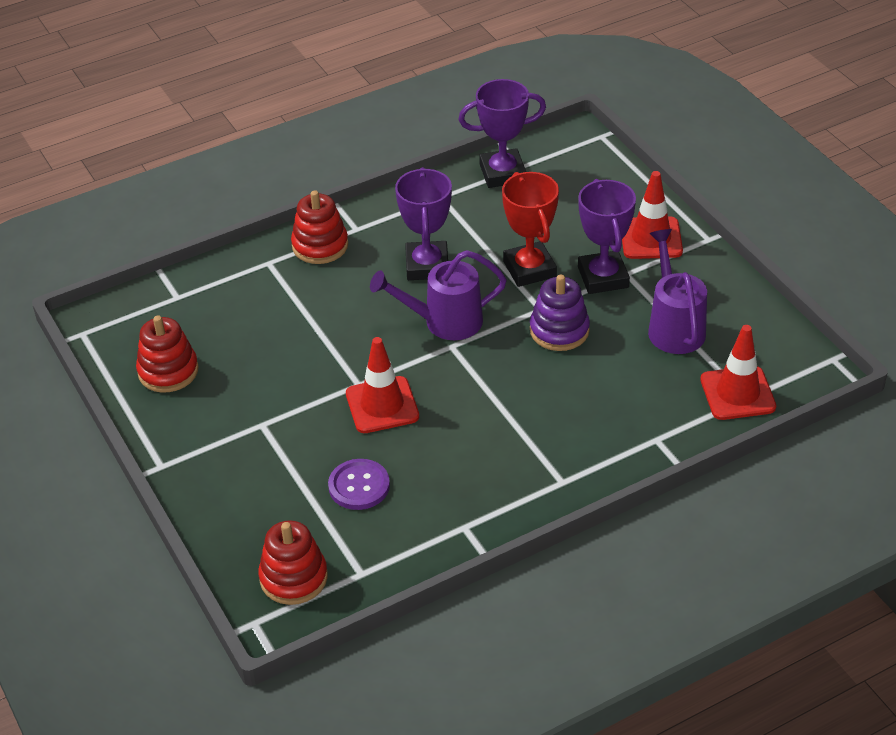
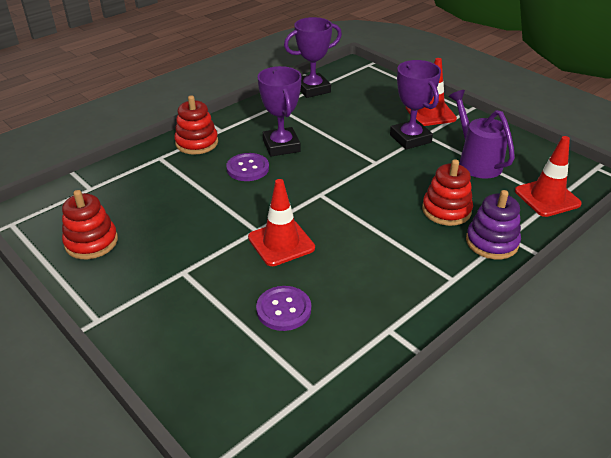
camera: 15 degrees left, 5 degrees down
(293, 578) = (249, 405): red stacking toy -> red stacking toy (446, 210)
(373, 295) = (248, 168): none -> purple button
(444, 322) = (308, 179): purple watering can -> none
(529, 269) = (356, 140): red trophy -> none
(559, 330) = (396, 174): purple stacking toy -> purple stacking toy (491, 242)

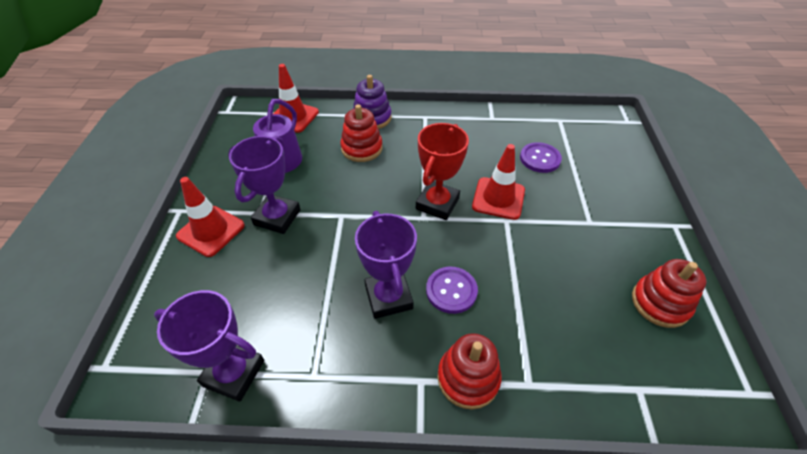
camera: 135 degrees left, 10 degrees up
(281, 146) = (388, 297): purple trophy -> purple trophy turned 45 degrees counterclockwise
(323, 209) = (437, 203): none -> red trophy

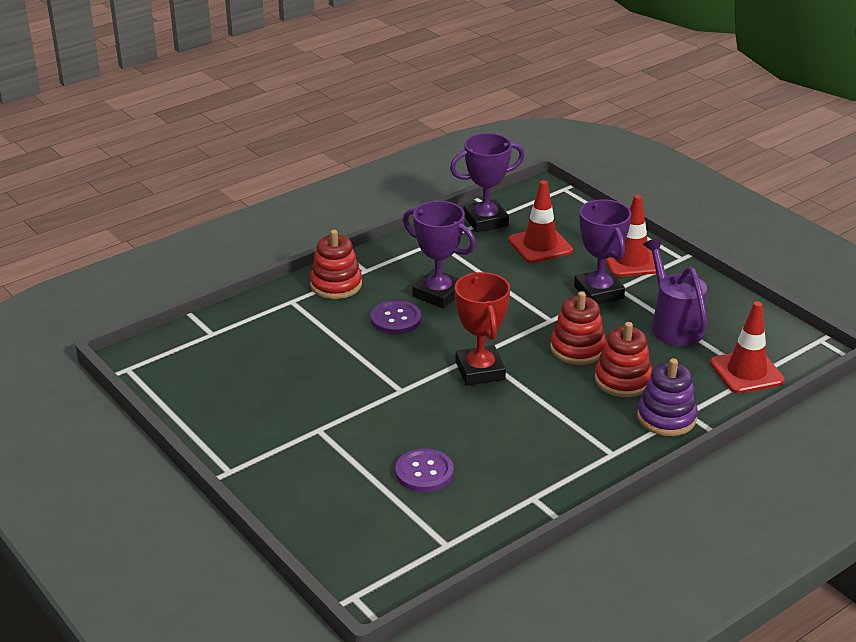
camera: 140 degrees right, 15 degrees down
(498, 198) = (427, 405): red traffic cone -> red traffic cone (540, 245)
(660, 303) = (217, 393): red stacking toy -> red stacking toy (577, 349)

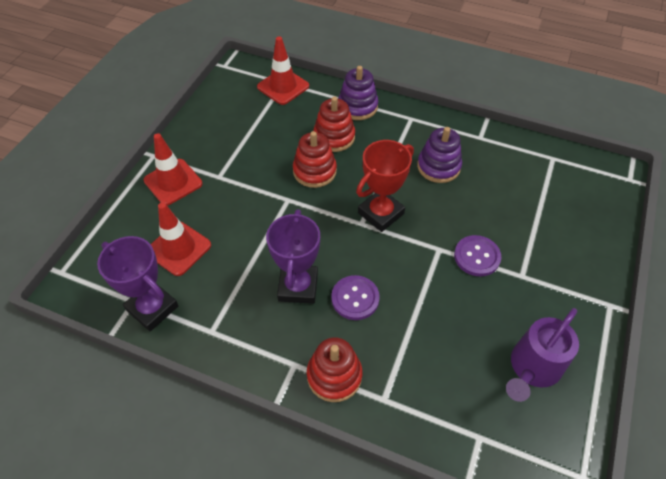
camera: 120 degrees left, 20 degrees up
(424, 472) = (507, 195): purple button -> purple button (477, 256)
(512, 439) = (438, 167): none -> purple stacking toy
(598, 292) = (232, 185): purple trophy -> none
(673, 325) = (251, 133): purple watering can -> purple watering can (532, 369)

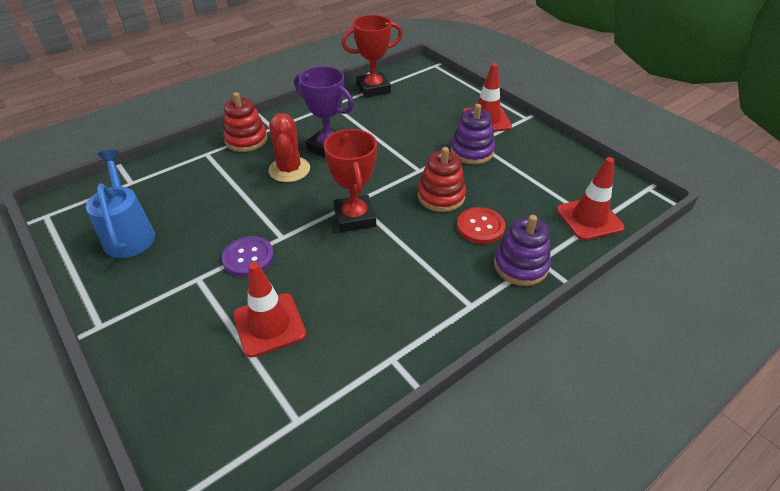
camera: 120 degrees right, 10 degrees down
(152, 308) = (373, 89): purple trophy -> red trophy
(178, 248) = (414, 108): red traffic cone -> red traffic cone (269, 325)
(334, 137) = (480, 227): red stacking toy -> red button
(355, 298) = (289, 170): purple button -> red cactus
(438, 167) = (376, 289): purple stacking toy -> purple stacking toy (472, 151)
(532, 369) = (129, 233): purple watering can -> blue watering can

